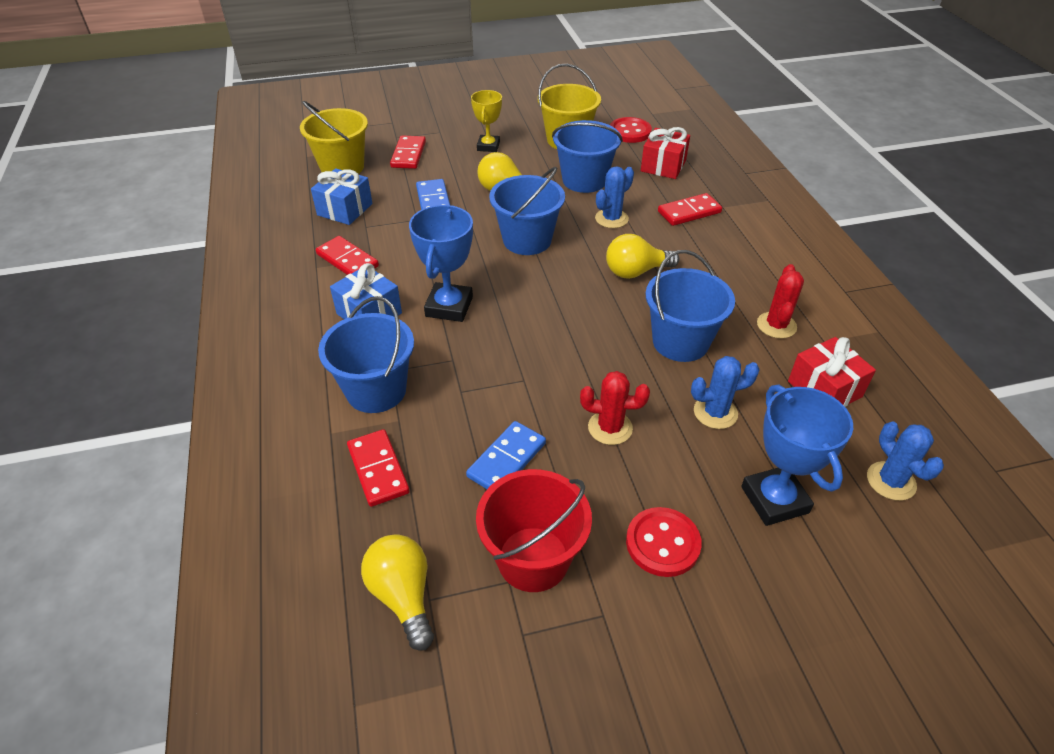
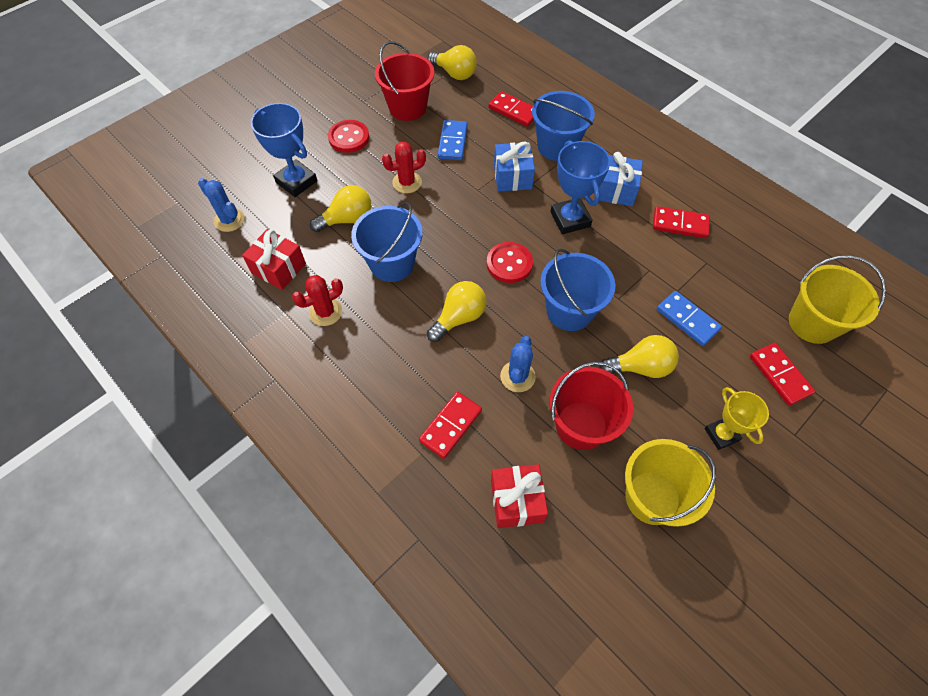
camera: 150 degrees right, 15 degrees up
(345, 209) = (744, 272): blue gift -> blue gift (512, 177)
(584, 180) = (581, 425): blue bucket -> red bucket
(630, 132) = (595, 562): red button -> red button (509, 263)
(715, 412) = (347, 219): blue cactus -> yellow light bulb
(776, 325) = (325, 312): red cactus -> red cactus turned 75 degrees clockwise

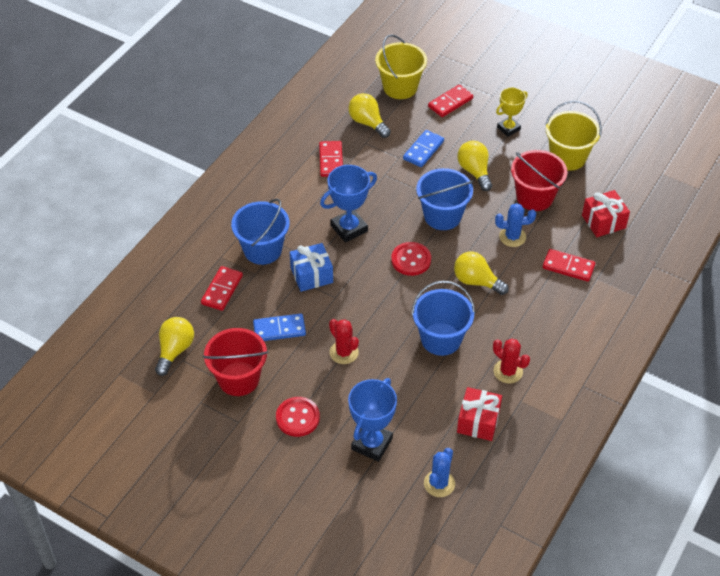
camera: 105 degrees left, 10 degrees down
(347, 219) = (404, 386): yellow light bulb -> yellow light bulb (368, 123)
(615, 190) = (305, 203): blue gift -> none

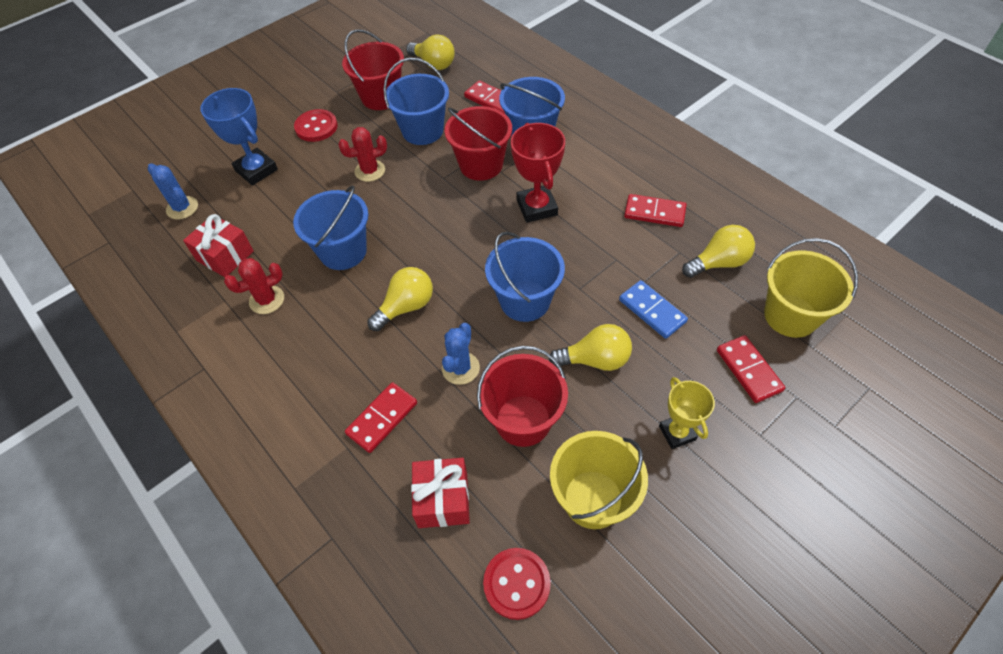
camera: 110 degrees right, 5 degrees up
(279, 329) = (422, 131): blue domino -> blue bucket
(311, 275) = (481, 165): blue gift -> red bucket
(349, 228) = (537, 207): blue trophy -> red trophy
(411, 260) = (466, 252): red button -> red button (517, 584)

